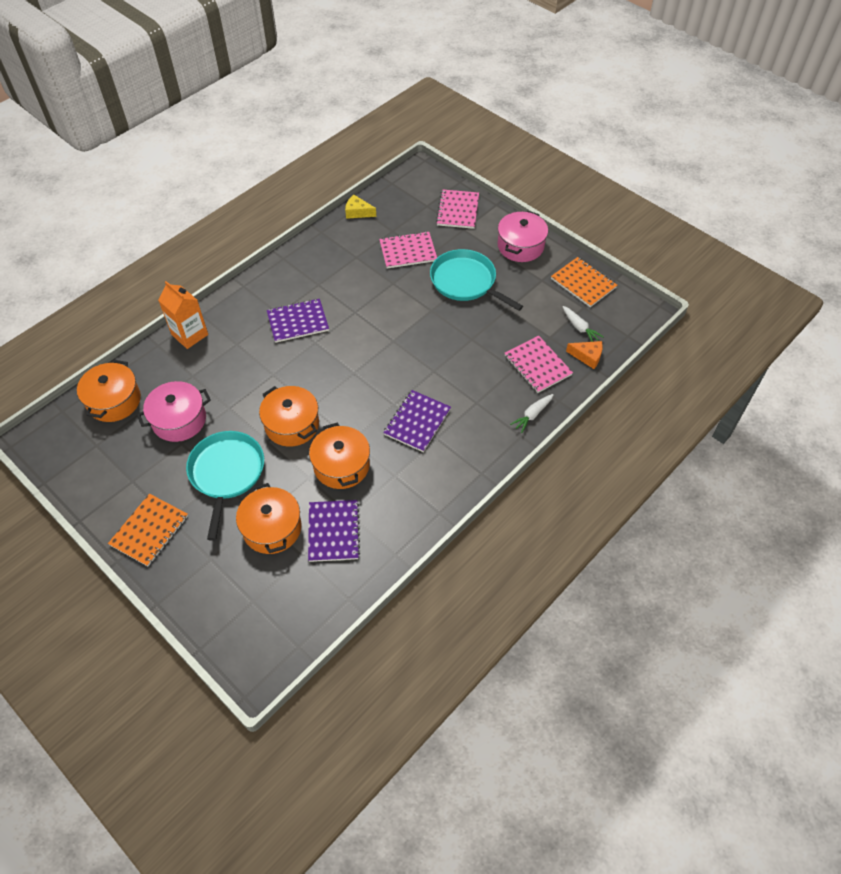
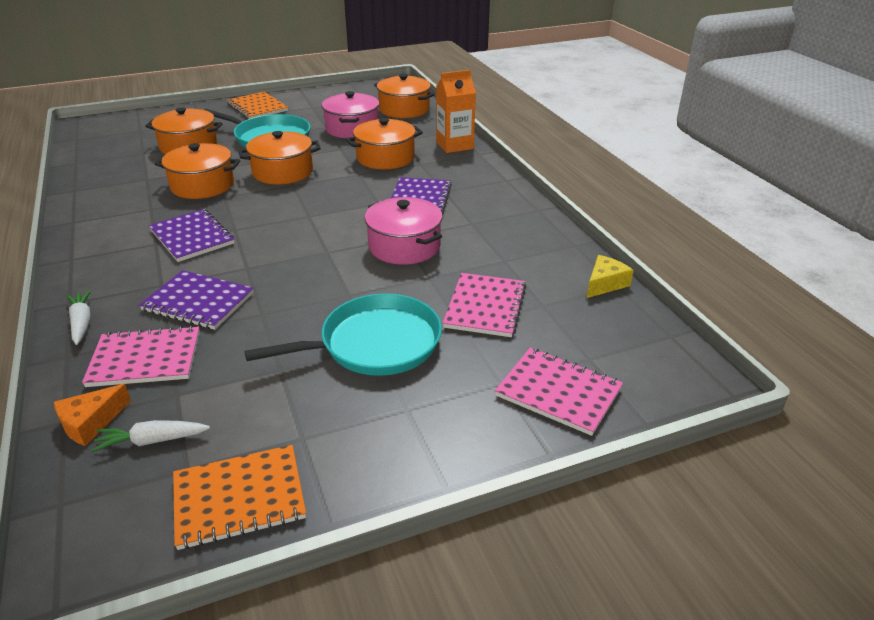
camera: 115 degrees right, 20 degrees down
(234, 369) = (385, 158): none -> orange pot
(333, 531) = (143, 169): purple notebook -> purple notebook (198, 302)
(520, 246) = (408, 443): pink pot -> pink pot (404, 246)

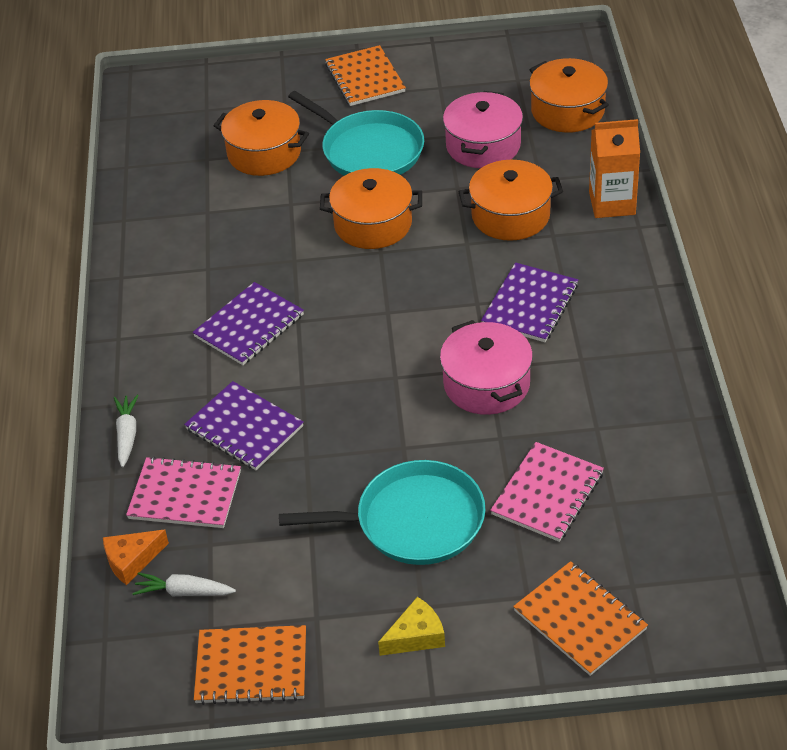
camera: 20 degrees right, 10 degrees up
(192, 237) = (249, 326): purple notebook -> purple notebook turned 60 degrees clockwise
(202, 185) = (272, 235): orange pot -> none
(558, 392) = (580, 620): pink notebook -> orange notebook
(605, 284) = (699, 486): yellow cheese -> yellow cheese (416, 636)

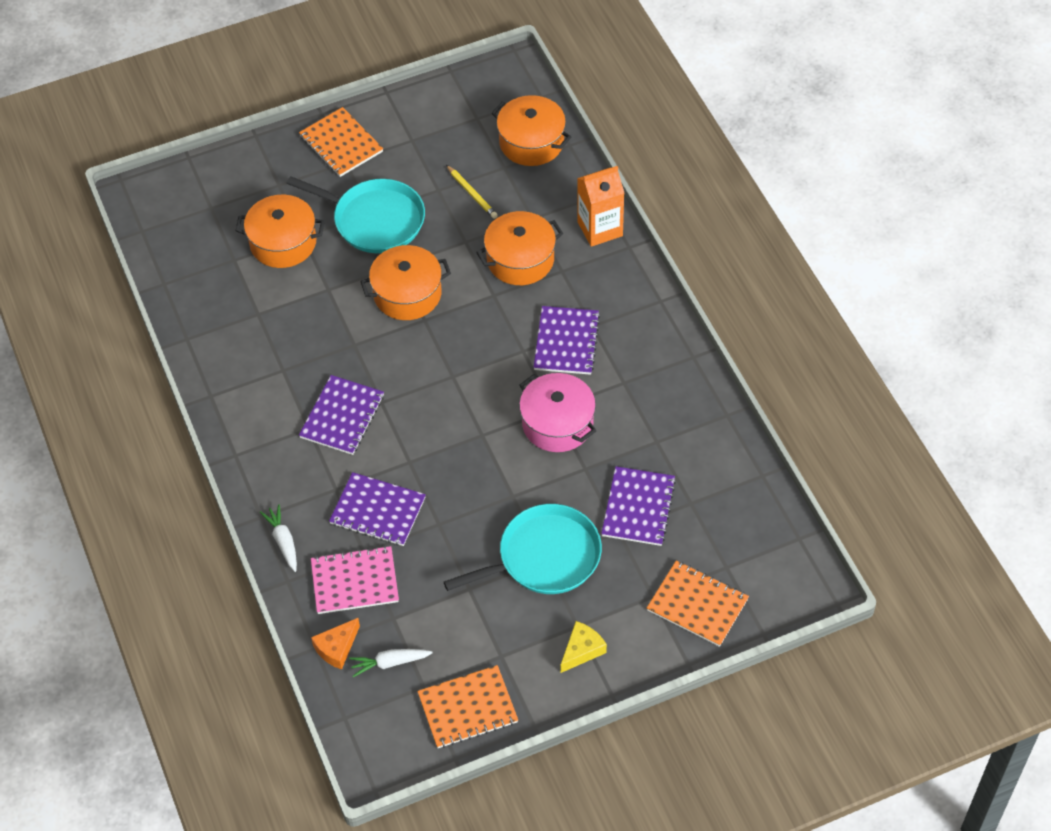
camera: 20 degrees left, 10 degrees up
(483, 146) = (472, 194): pink pot -> yellow pencil
(547, 494) = (638, 507): pink notebook -> purple notebook

